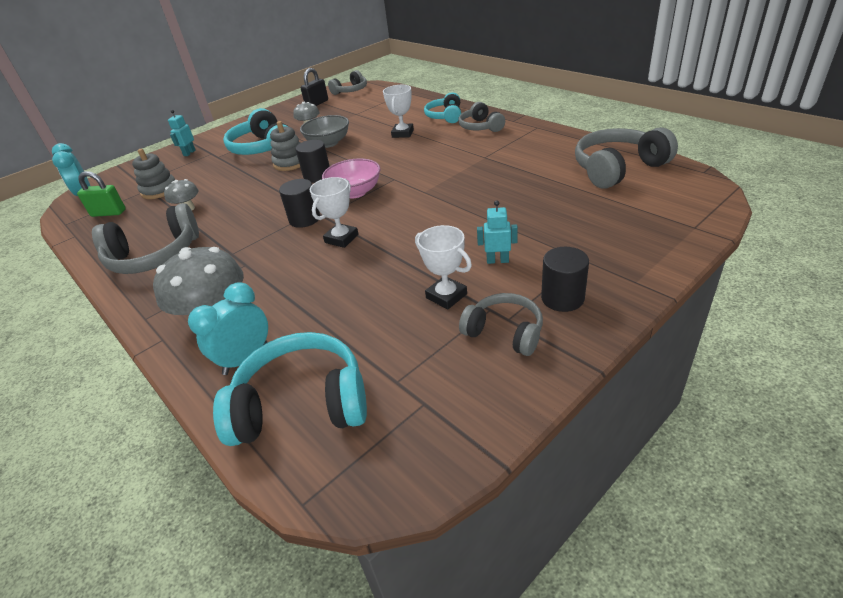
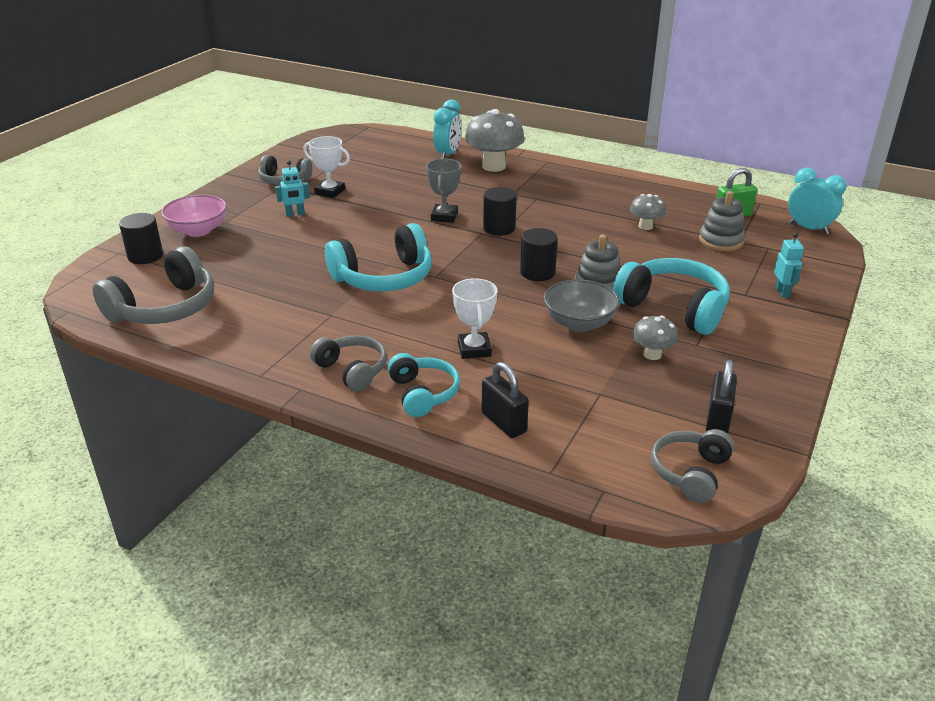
camera: 155 degrees right, 5 degrees down
(154, 256) = (607, 190): grey headphones -> none
(301, 404) = (395, 146): turquoise headphones -> turquoise headphones (384, 277)
(341, 238) = (444, 217): white trophy -> grey trophy
(355, 192) = (469, 257): pink bowl -> pink bowl (198, 230)
(412, 105) = (504, 422): none -> black padlock
(562, 298) = (244, 198): black cylinder -> black cylinder (145, 256)

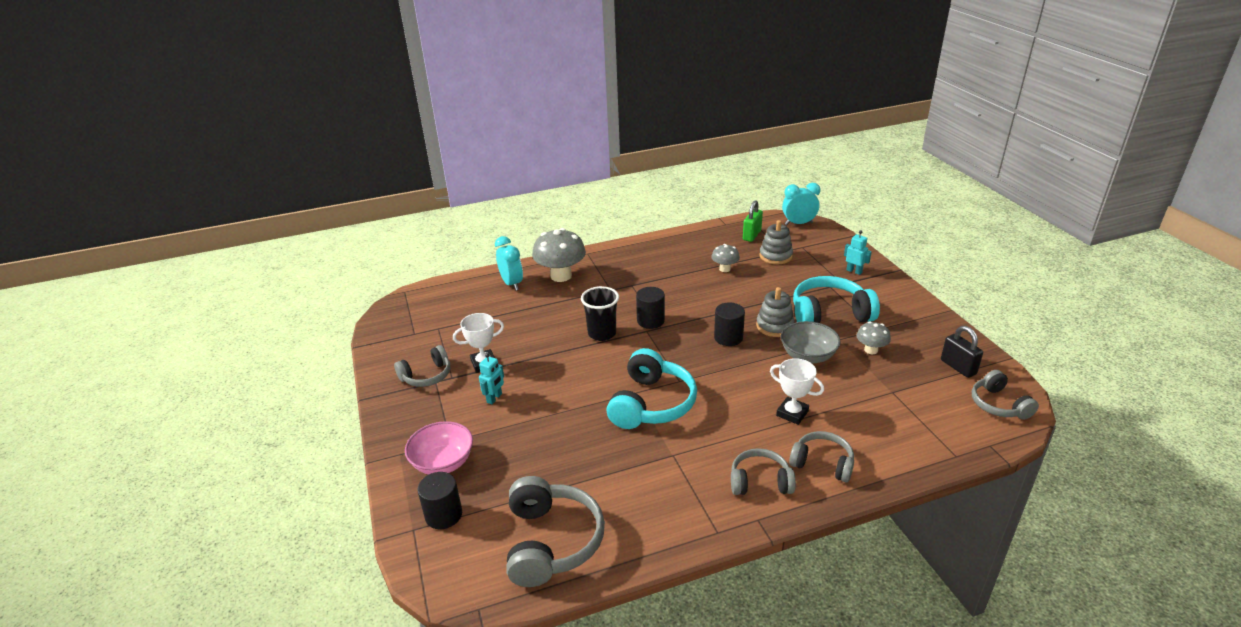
camera: 45 degrees left, 0 degrees up
(423, 393) = (822, 463): turquoise headphones -> grey headphones
(444, 217) = (602, 333): grey trophy -> black cup
(504, 422) = (888, 446): black padlock -> none

